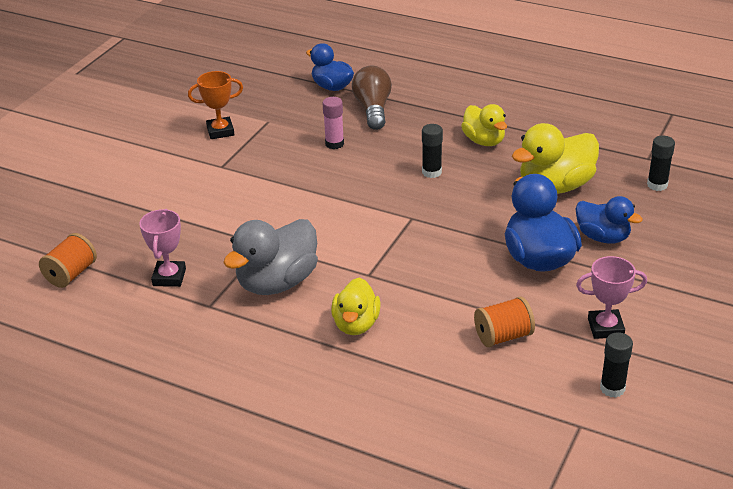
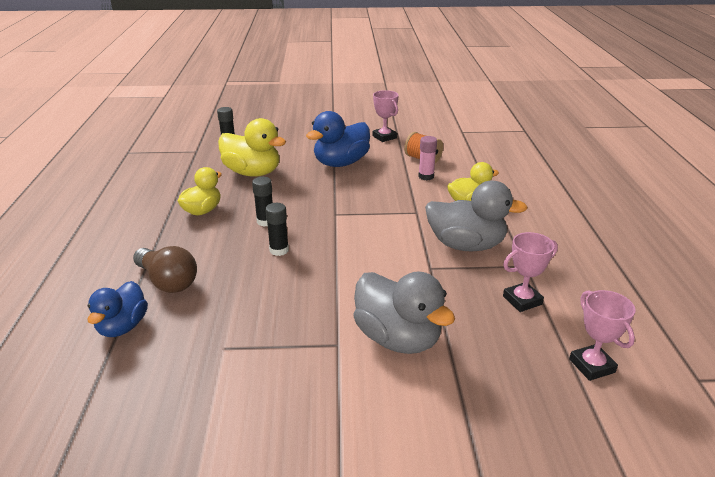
camera: 120 degrees left, 5 degrees down
(71, 274) = (592, 366): orange spool -> pink trophy
(198, 194) = (398, 338): none -> grey duck
(220, 131) = (266, 379): orange trophy -> none
(334, 144) = (248, 284): pink glue stick -> pink glue stick (426, 176)
(373, 109) = (168, 281): brown light bulb -> brown light bulb turned 105 degrees counterclockwise
(603, 237) = (301, 150): blue duck -> none
(612, 388) = (428, 129): black glue stick -> black glue stick (279, 250)

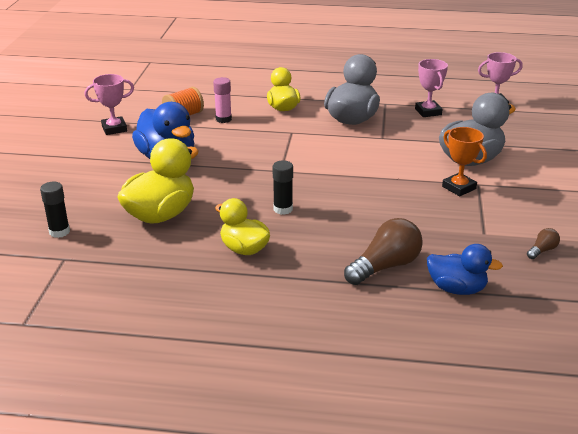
camera: 80 degrees left, 0 degrees up
(184, 397) = (542, 250): none -> brown light bulb
(279, 250) = (341, 203): black glue stick -> none
(324, 328) = (459, 188): none -> orange trophy

